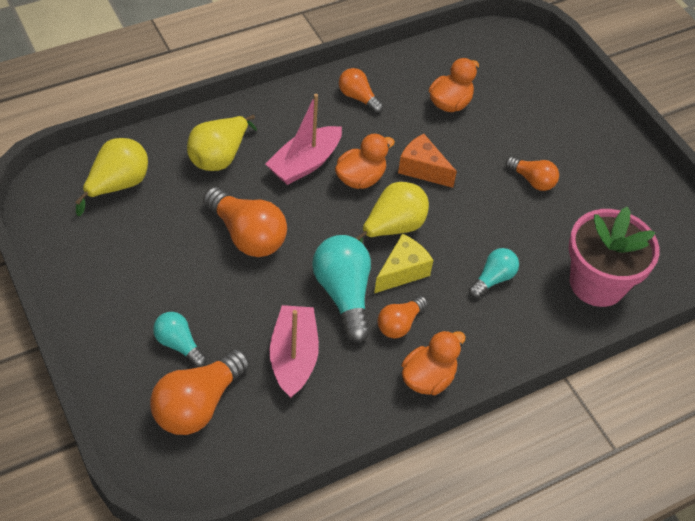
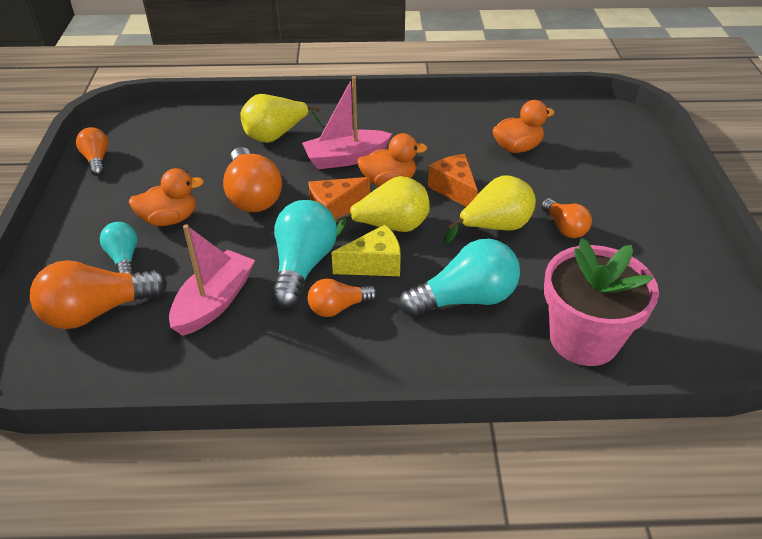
camera: 30 degrees right, 10 degrees down
(118, 185) = (178, 134): yellow pear -> yellow pear (495, 227)
(332, 226) = (334, 210): none -> orange cheese
(358, 97) = (431, 124): orange light bulb -> orange light bulb (97, 160)
(428, 378) = (332, 366): orange duck -> orange duck (170, 219)
(493, 279) = (465, 299): turquoise light bulb -> turquoise light bulb, size x1.74

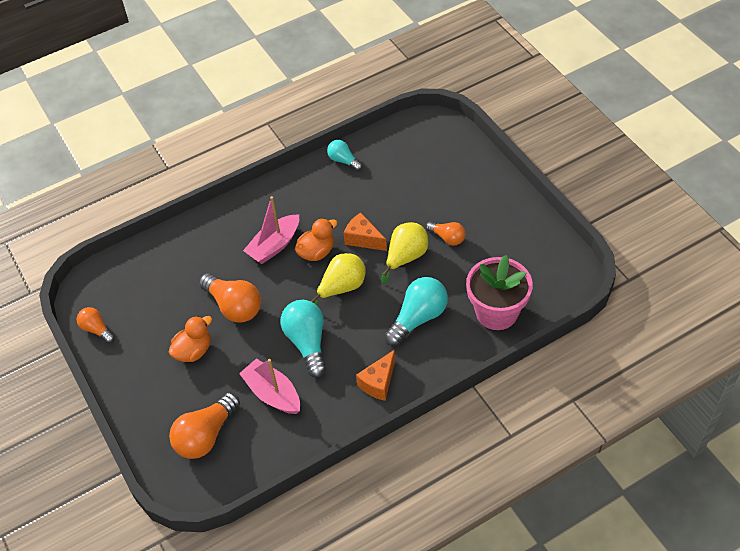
camera: 25 degrees left, 10 degrees up
(124, 259) = (189, 393): turquoise light bulb -> turquoise light bulb (343, 161)
(214, 302) = (272, 393): pink boat -> pink boat turned 45 degrees counterclockwise
(275, 136) = (210, 248): yellow pear -> none
(334, 210) = (297, 291): orange cheese -> orange cheese (378, 382)
(338, 307) = (349, 360): orange light bulb -> none
(374, 264) = (350, 320): yellow cheese -> none
(517, 148) = (383, 183): orange duck -> none

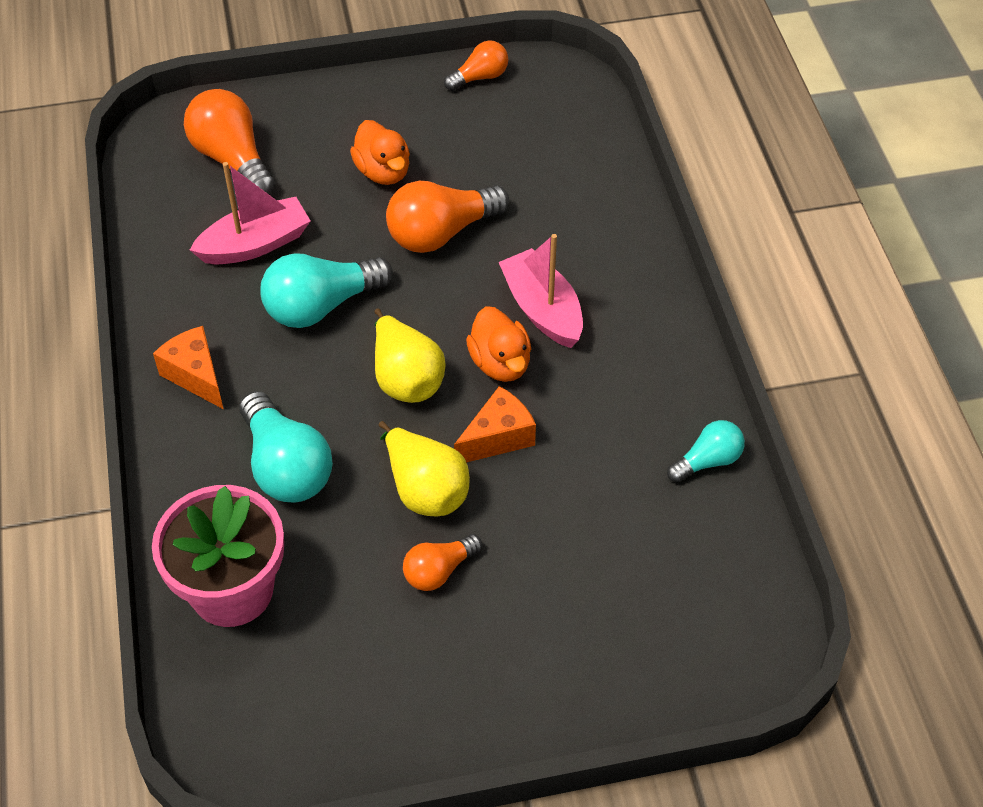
camera: 105 degrees right, 0 degrees up
(307, 343) = (321, 306): turquoise light bulb -> turquoise light bulb turned 150 degrees clockwise

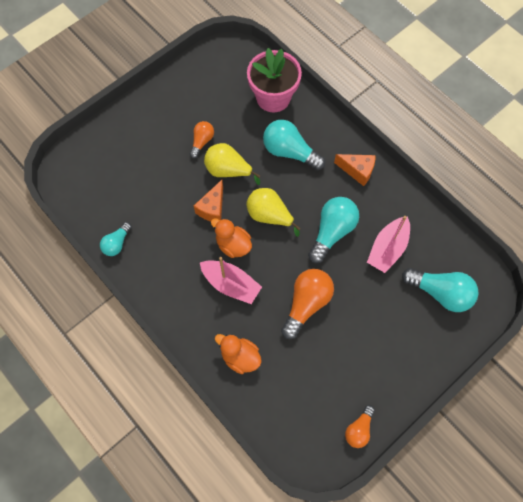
camera: 150 degrees right, 15 degrees up
(233, 160) = (440, 293): orange light bulb -> turquoise light bulb
(383, 172) = (361, 327): orange duck -> orange duck (240, 357)

